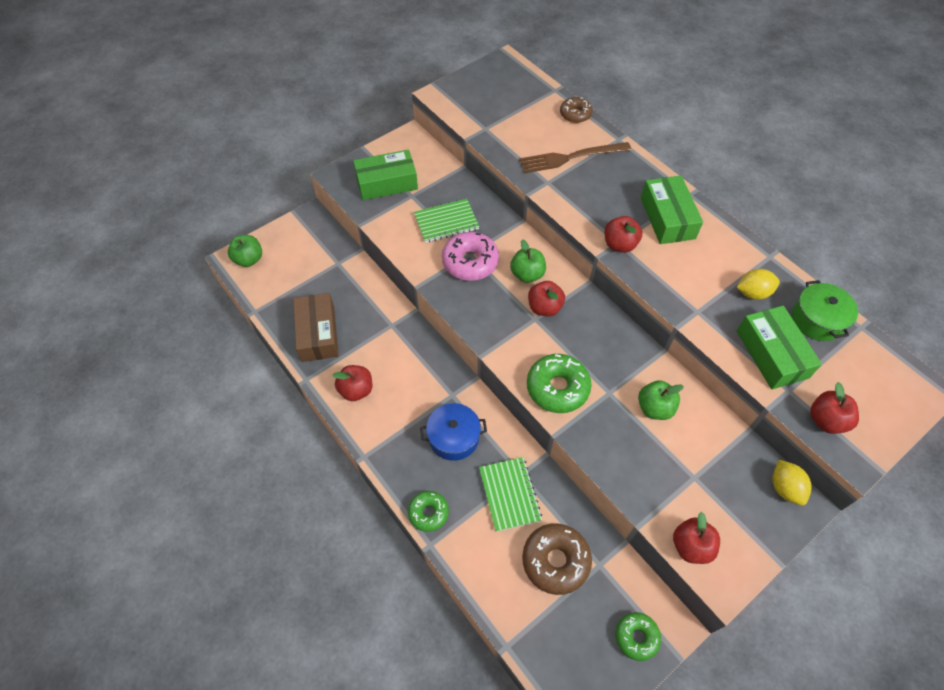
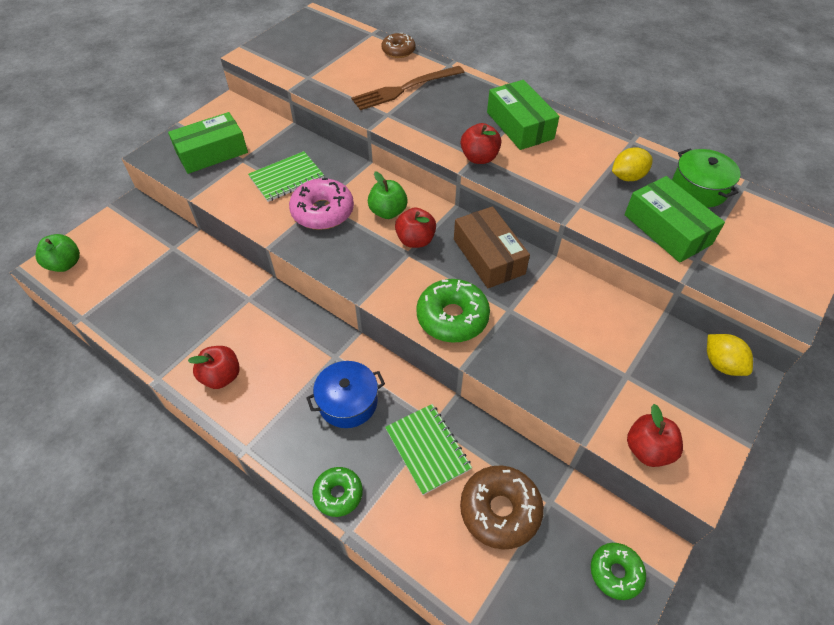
camera: 15 degrees left, 5 degrees down
(318, 333) = (163, 325): brown box -> brown box (488, 256)
(654, 408) = (562, 315): green apple -> none
(826, 420) = (744, 280): red apple -> none

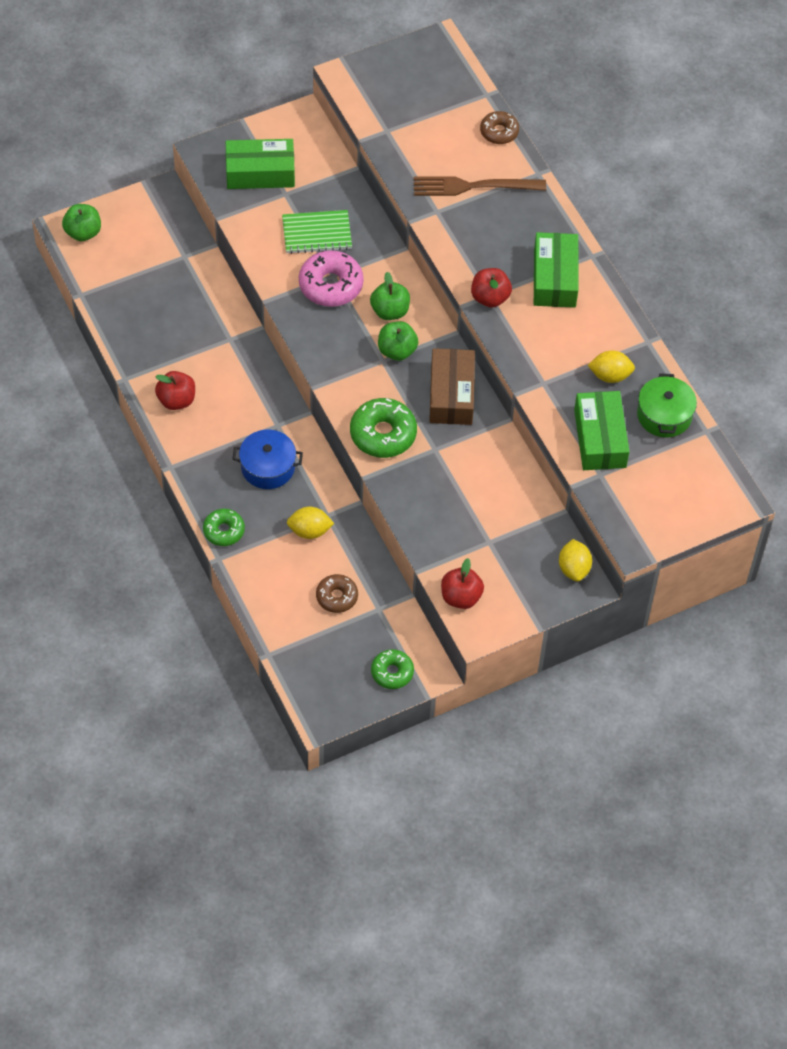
camera: 25 degrees right, 5 degrees up
(415, 240) = (397, 351): red apple -> green apple
(427, 449) = (309, 531): green notebook -> yellow lemon
(500, 510) = (337, 597): brown donut -> brown donut, size x0.62

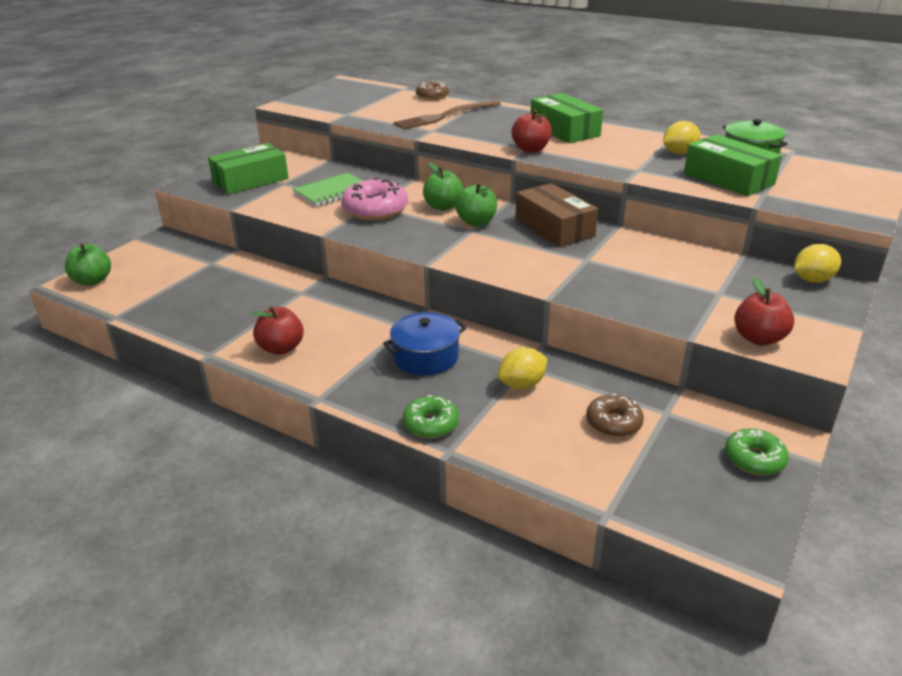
camera: 30 degrees left, 25 degrees down
(383, 434) = (528, 267): green donut -> none
(574, 568) = (812, 280): yellow lemon -> yellow lemon turned 75 degrees counterclockwise

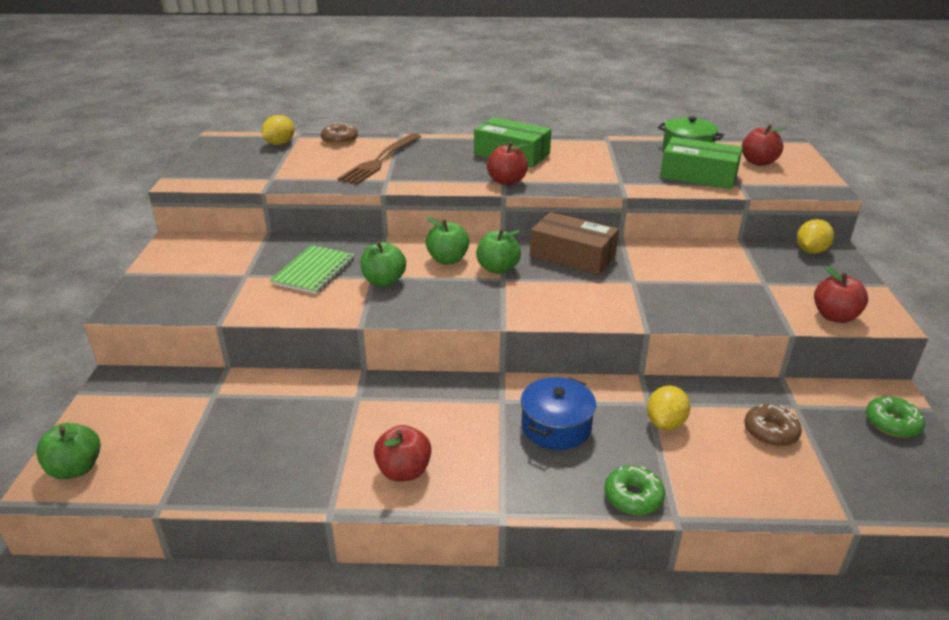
camera: 30 degrees left, 0 degrees up
(250, 180) = (201, 281): green box -> none
(375, 210) = (384, 281): pink donut -> green apple
(679, 153) = (632, 158): yellow lemon -> yellow lemon (280, 144)
(816, 180) = (758, 162): none -> red apple

